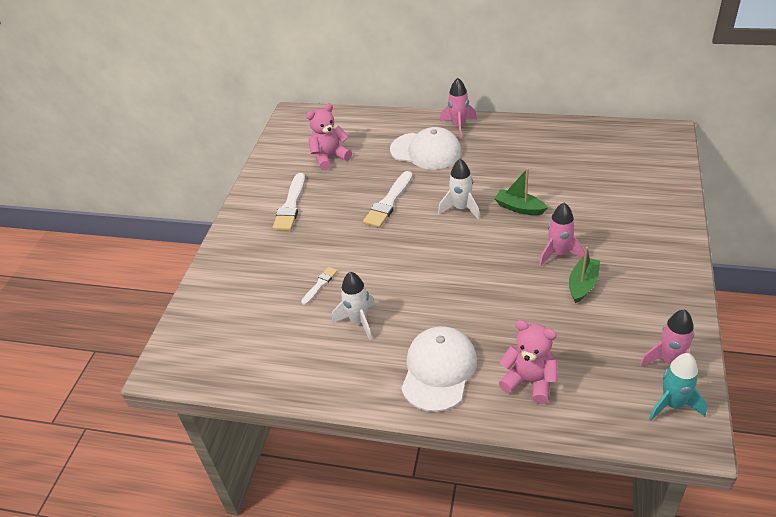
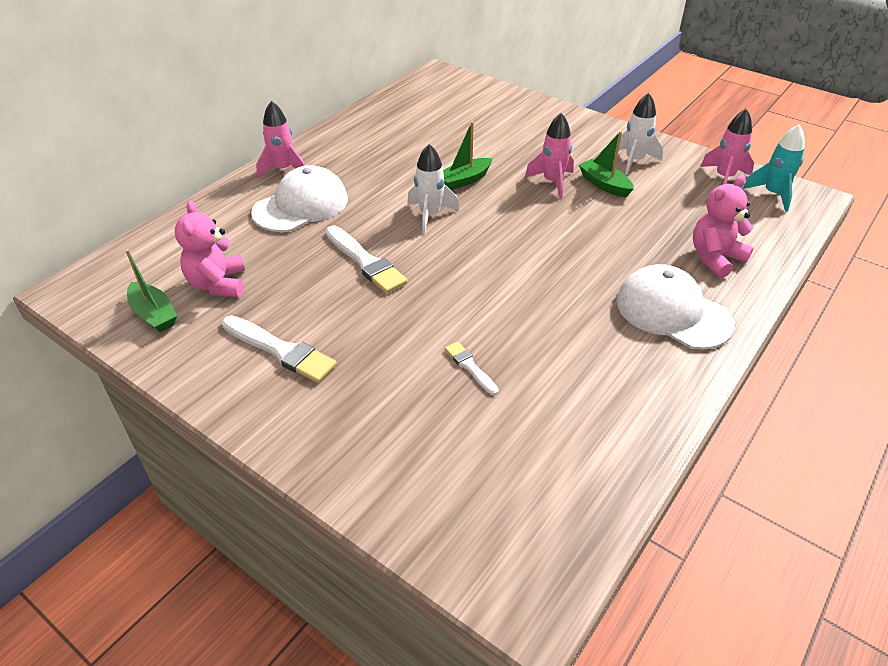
camera: 70 degrees left, 0 degrees up
(292, 149) = (154, 314): none -> green boat
(358, 321) = (561, 351): white rocket -> white rocket (634, 161)

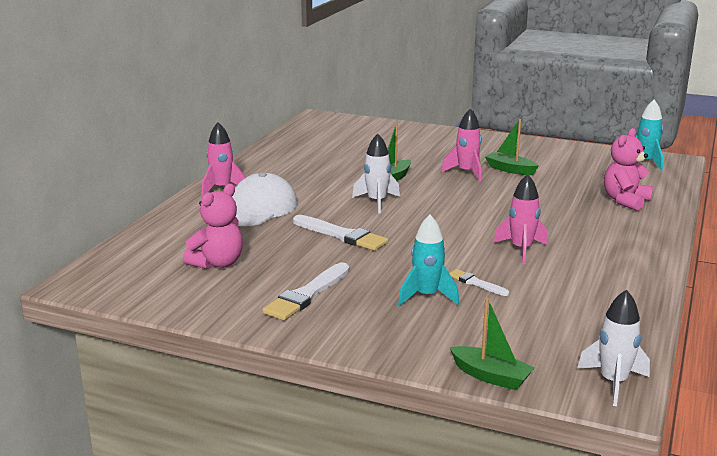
camera: 15 degrees left, 20 degrees down
(154, 314) = (172, 288): green boat -> green boat (491, 376)
(218, 284) = (217, 263): pink teddy bear -> pink teddy bear turned 120 degrees counterclockwise
(281, 350) = (307, 294): white brush -> white brush turned 105 degrees clockwise
(405, 378) = (427, 296): none -> turquoise rocket
(634, 161) = (524, 154): white rocket -> white rocket (613, 383)
(673, 312) = (613, 233): white cap -> none
(724, 178) = (602, 156): pink rocket -> pink rocket (521, 249)

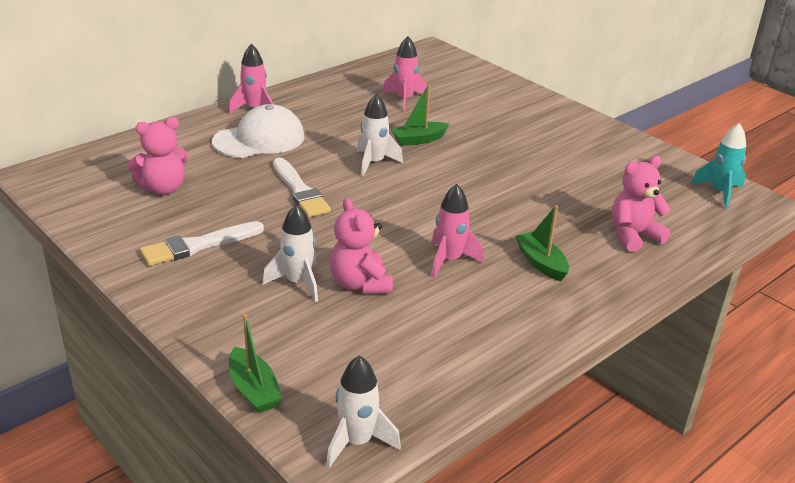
camera: 25 degrees right, 10 degrees up
(427, 296) = (298, 283): turquoise rocket -> white rocket
(466, 172) = (502, 153): pink rocket -> pink rocket (404, 99)
(476, 283) = (360, 284): white brush -> pink teddy bear
(510, 170) = (552, 161): green boat -> green boat (541, 263)

